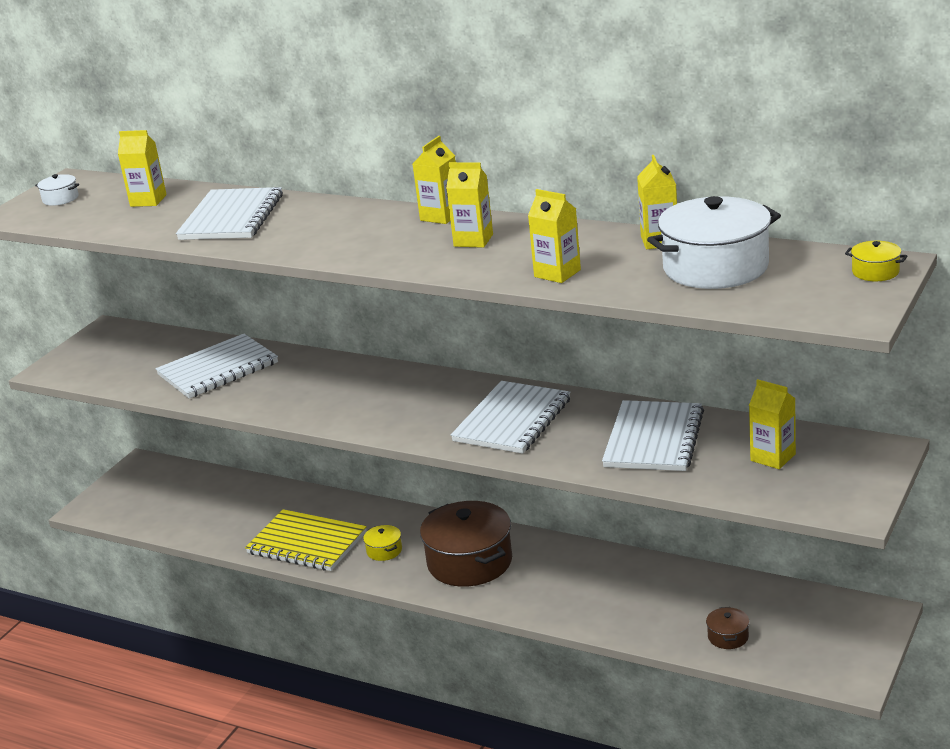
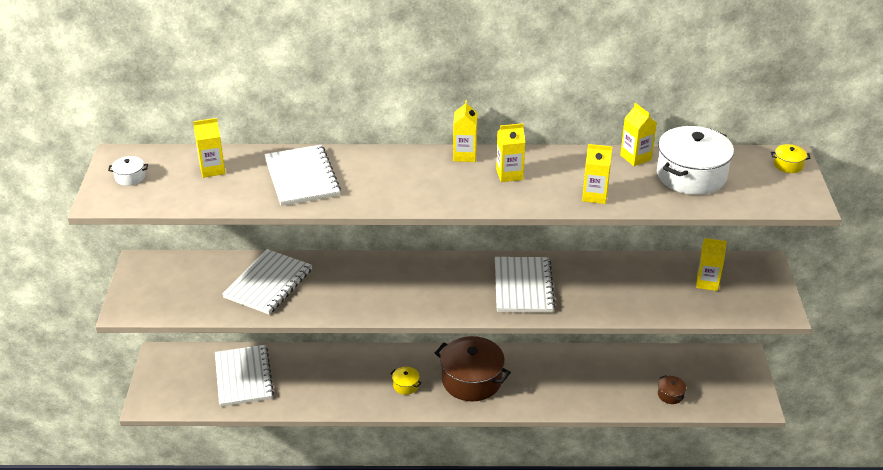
camera: 30 degrees left, 10 degrees up
(307, 543) = (345, 392): yellow notebook -> none
(653, 439) = (625, 283): white notebook -> white notebook (243, 377)

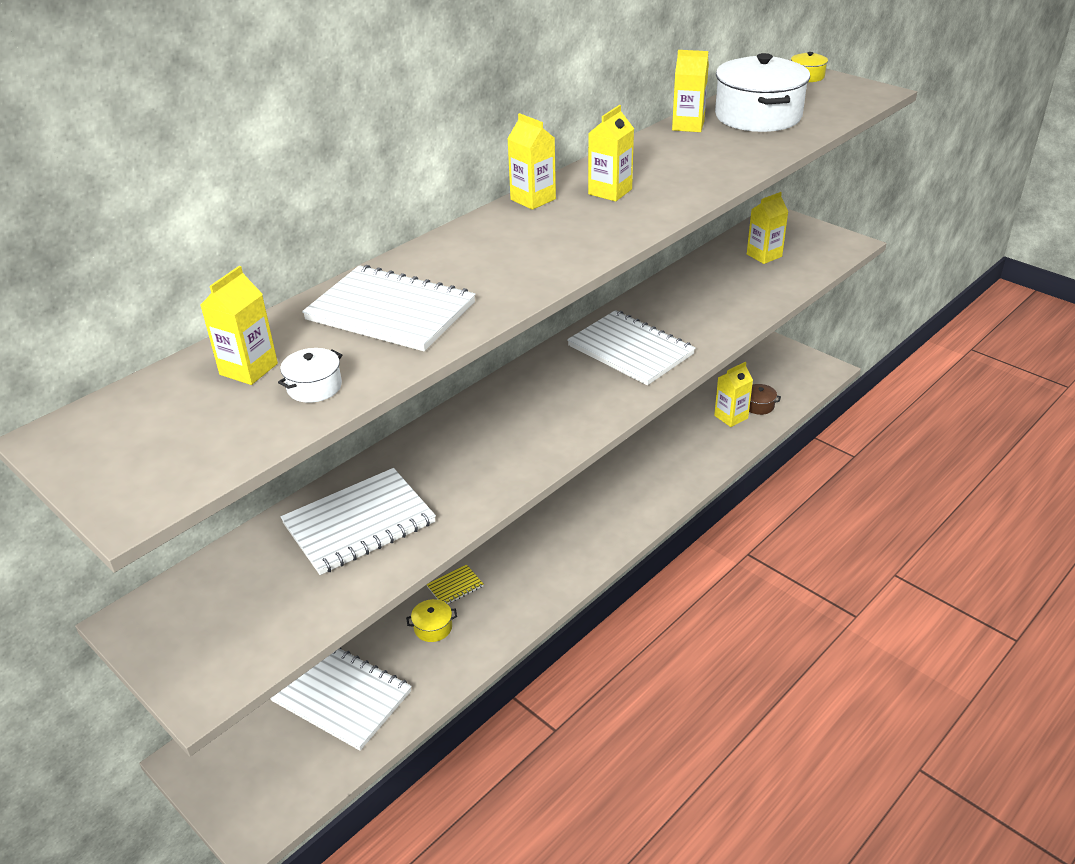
camera: 45 degrees left, 0 degrees up
(130, 177) = (130, 448): white pot -> white pot (314, 387)
(268, 283) = (359, 523): white notebook -> white notebook turned 75 degrees clockwise
(355, 366) = (455, 586): none -> yellow notebook
(406, 385) = (533, 565): yellow pot -> yellow pot (433, 627)
(471, 380) = (587, 513): brown pot -> none
(594, 196) = (719, 168): yellow carton -> yellow carton (731, 417)

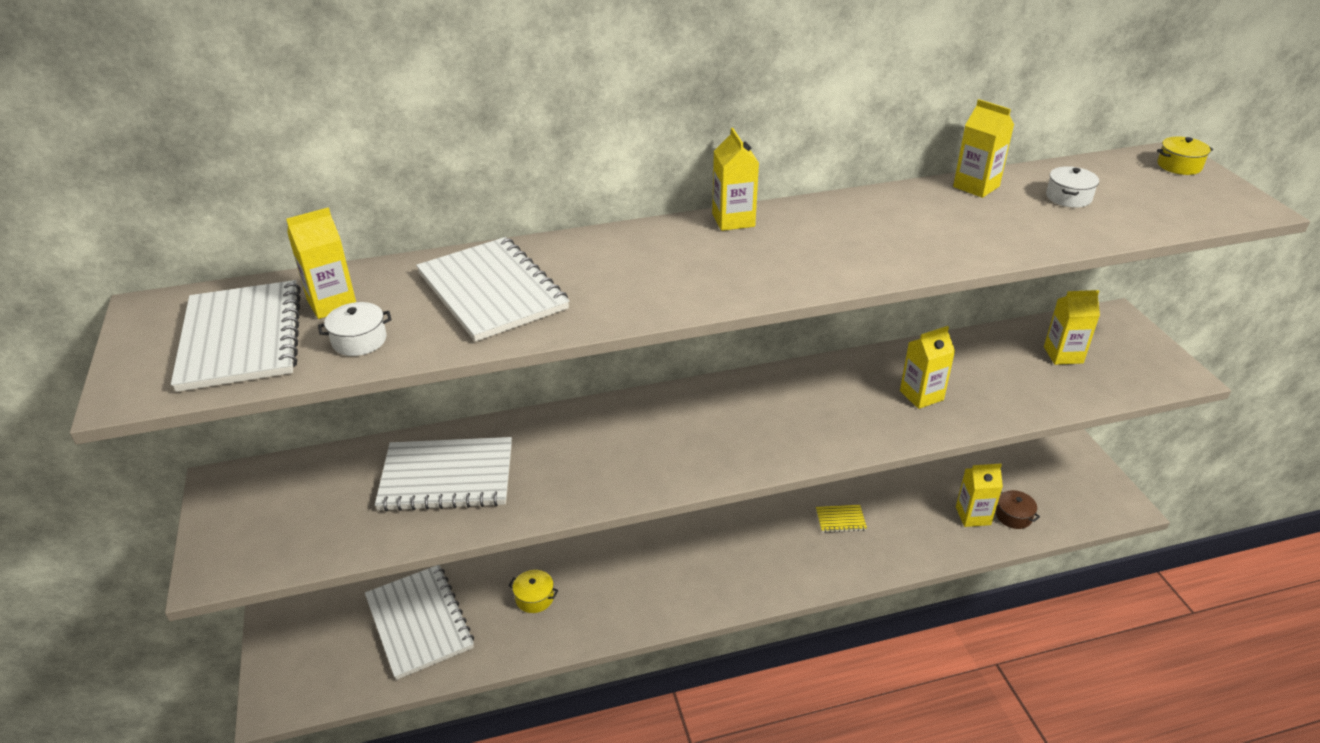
camera: 30 degrees right, 0 degrees up
(455, 586) = (581, 568): yellow notebook -> yellow notebook (840, 519)
(610, 192) = (816, 235): yellow carton -> yellow carton (921, 395)
(630, 350) = (827, 407): white notebook -> white notebook (241, 338)
(758, 116) = (1068, 197): white pot -> white pot, size x0.43

